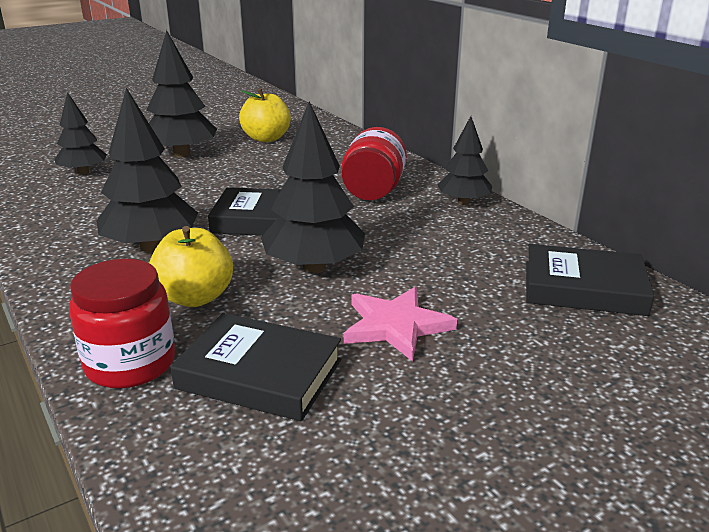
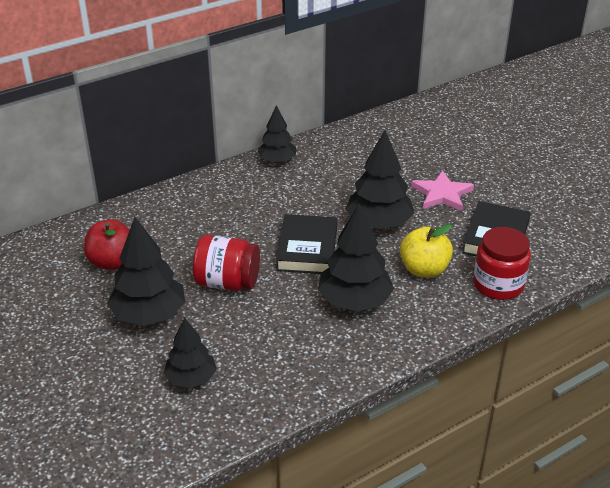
camera: 90 degrees left, 10 degrees up
(266, 138) = (113, 262): yellow apple -> red apple
(373, 191) = (254, 199): red jar -> red jar (227, 282)
(583, 287) = (392, 132): black book -> none

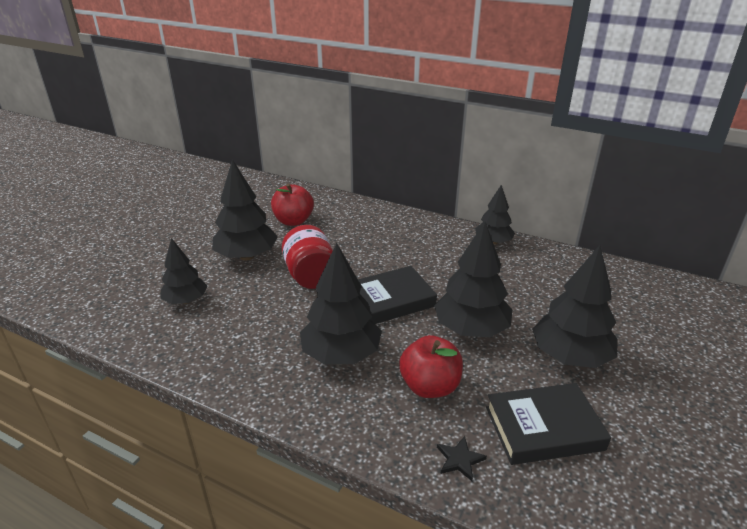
camera: 60 degrees right, 5 degrees down
(424, 270) = (430, 386): yellow apple -> red apple
(442, 194) = (570, 356): pink star -> black tree
(498, 284) = (459, 459): red jar -> black star

